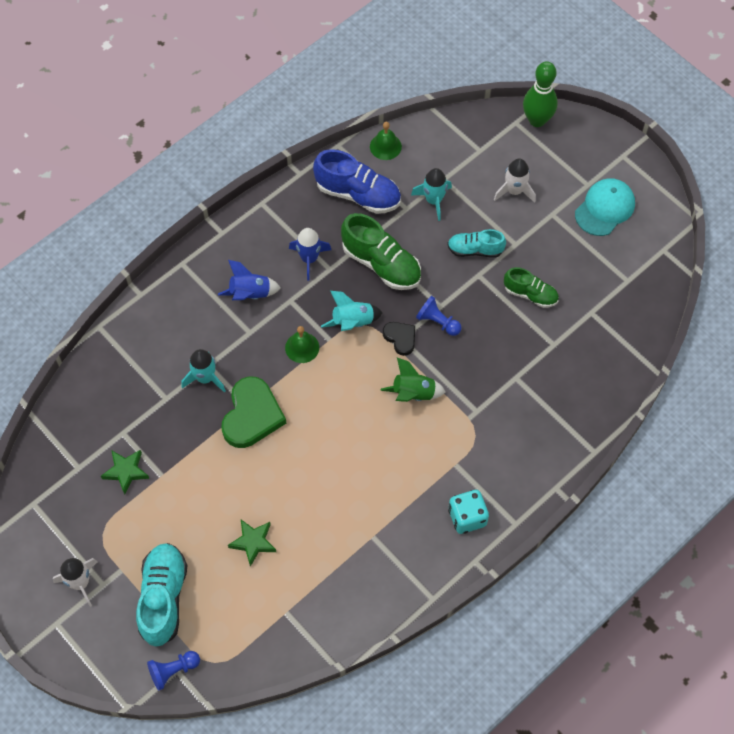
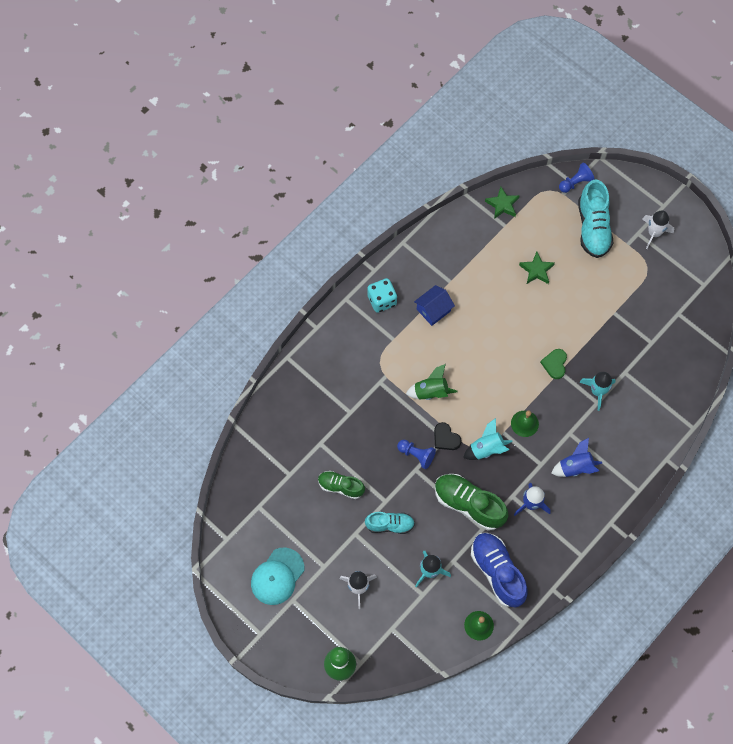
camera: 175 degrees right, 5 degrees up
(126, 471) = (641, 313): green star -> green star (502, 205)
(252, 415) = (555, 364): green heart -> green heart, size x0.53
(358, 194) = (497, 572): blue shoe -> blue shoe turned 45 degrees clockwise
(399, 498) = (433, 310): none -> blue house

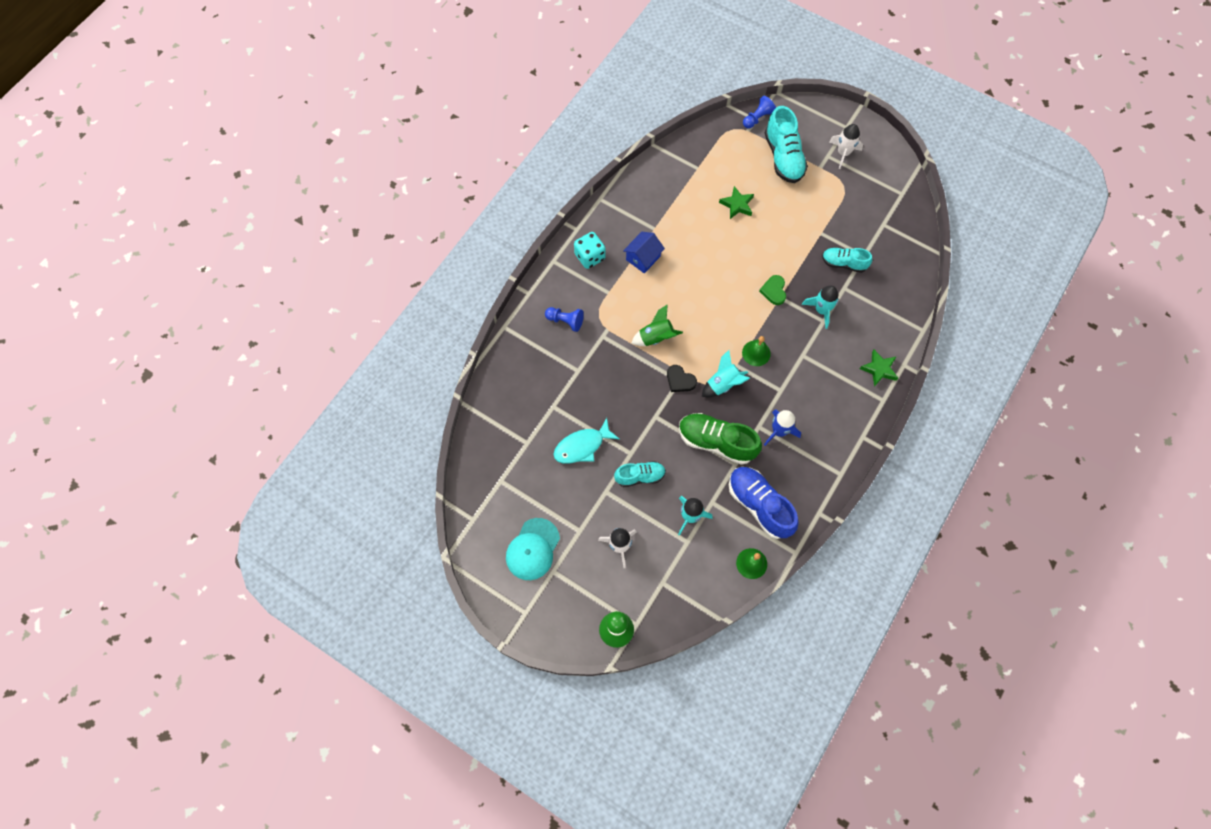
camera: 10 degrees left, 0 degrees up
(341, 486) = (582, 446): green shoe -> turquoise fish
(416, 455) = (653, 402): blue pawn -> blue pawn (565, 321)
(502, 205) = (691, 149): green star -> green star (879, 369)
(575, 467) = (815, 387): blue rocket -> none
(629, 347) = (843, 263): none -> turquoise shoe

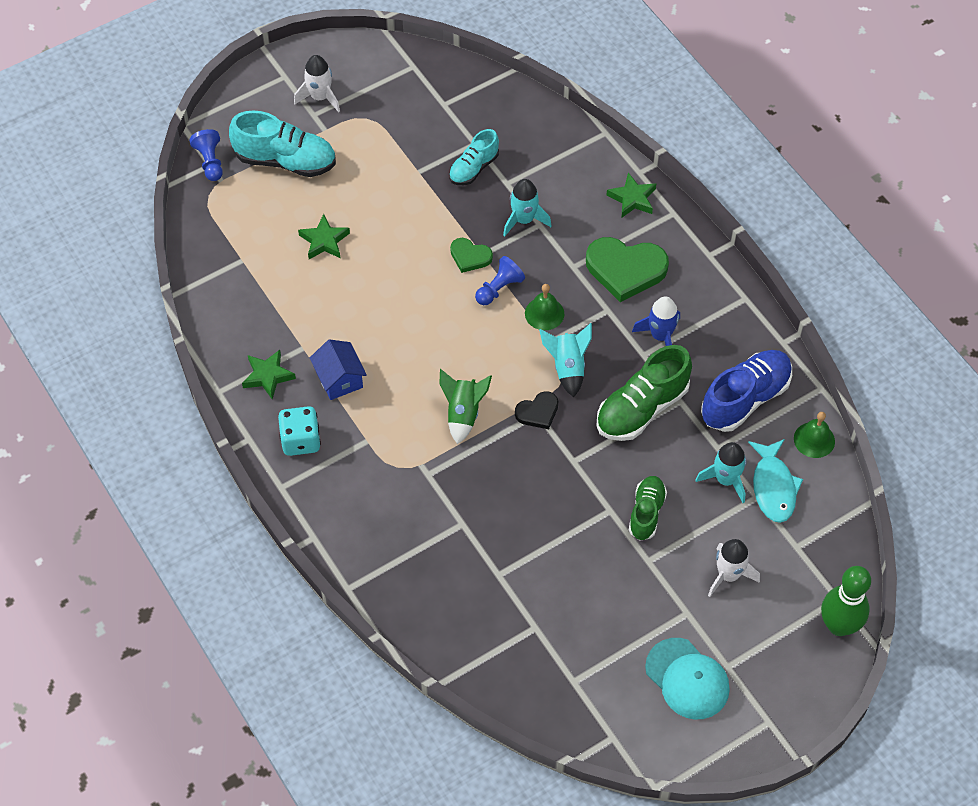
camera: 65 degrees left, 10 degrees down
(565, 321) = (381, 509): blue pawn -> blue pawn (499, 288)
(582, 446) = (572, 562): turquoise fish -> turquoise fish (773, 487)
(624, 219) = (268, 376): none -> green star
(640, 476) = (646, 513): turquoise shoe -> green shoe
(759, 505) = (745, 399): blue shoe -> blue shoe turned 150 degrees clockwise
(819, 388) = (625, 269): none -> green heart

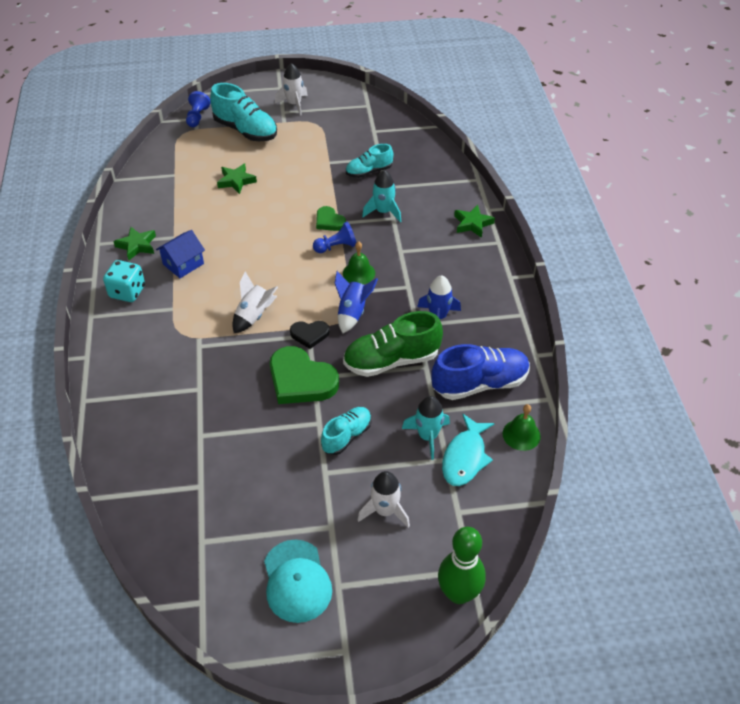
camera: 25 degrees right, 10 degrees down
(339, 379) = (183, 264): blue house -> blue house turned 45 degrees clockwise
(463, 413) = (254, 316): green rocket -> white rocket
(567, 367) = (352, 313): turquoise rocket -> blue rocket
(625, 269) = (438, 265): green heart -> green heart (301, 380)
(646, 513) = (347, 436): green shoe -> turquoise shoe

